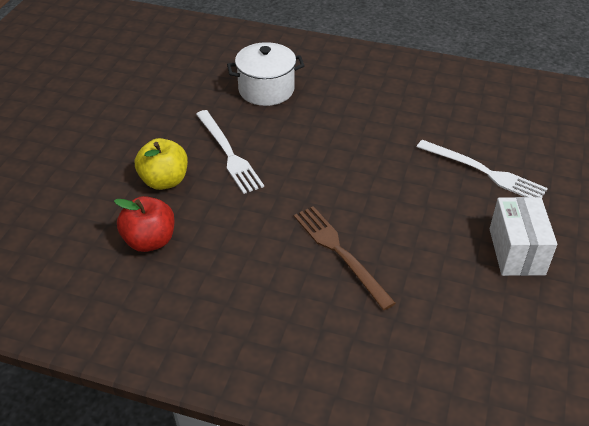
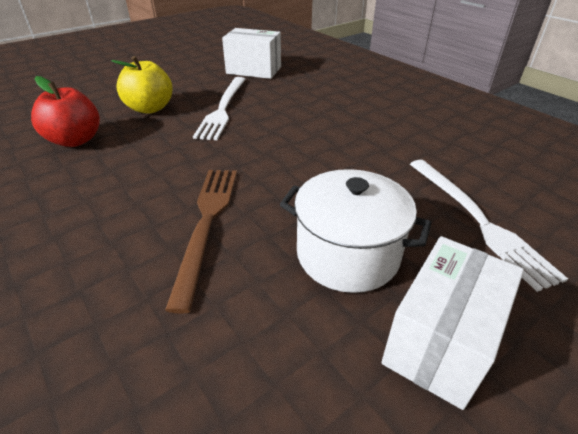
camera: 35 degrees right, 5 degrees down
(198, 95) = (253, 70): none -> white box
(266, 90) = (312, 82): white pot -> white pot (347, 254)

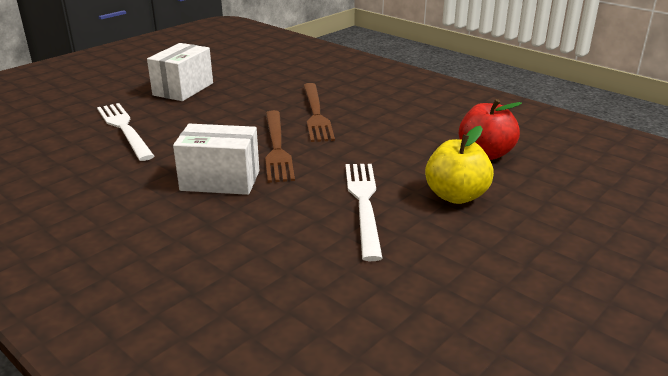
camera: 170 degrees right, 10 degrees down
(253, 70) = (362, 294): white box -> white box (220, 180)
(276, 168) = (277, 148): none -> brown fork
(347, 254) = (222, 109): white pot -> none

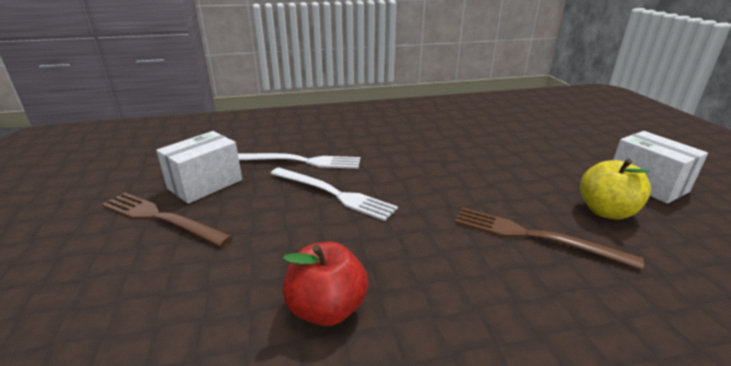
camera: 125 degrees right, 0 degrees up
(124, 129) = (547, 145): white fork -> white fork (301, 161)
(220, 180) = (427, 157): white box -> white box (205, 184)
(277, 148) = (463, 190): brown fork -> brown fork (161, 218)
(456, 196) = (287, 238): yellow apple -> yellow apple (606, 211)

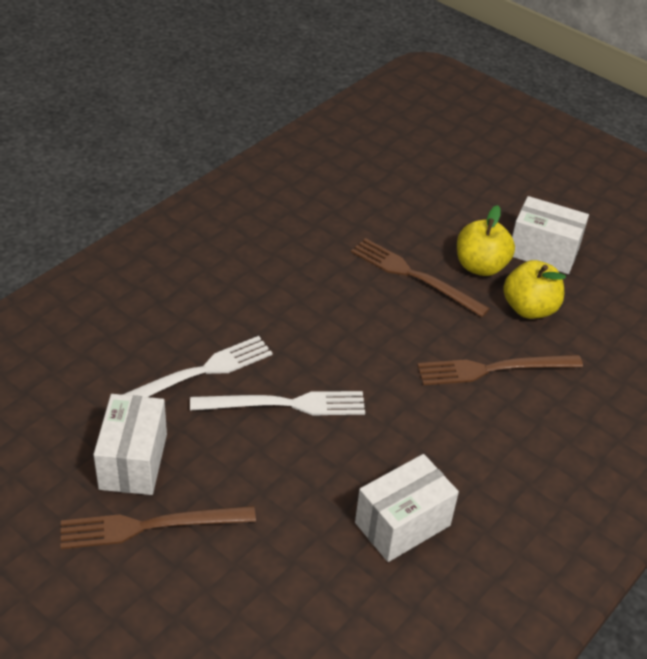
camera: 40 degrees left, 15 degrees up
(327, 309) = (402, 524): red apple -> white box
(509, 164) = (414, 276): none -> brown fork
(575, 175) = (480, 266): none -> yellow apple

